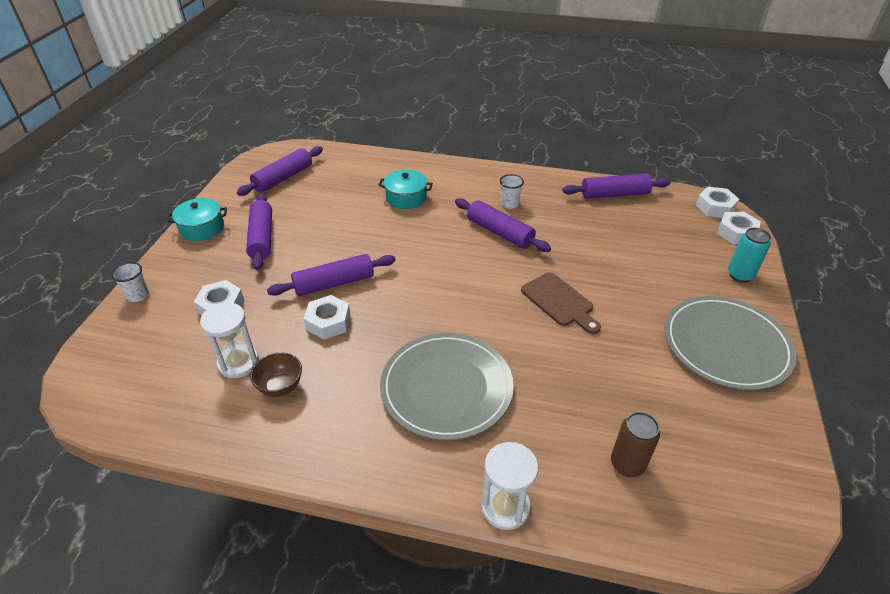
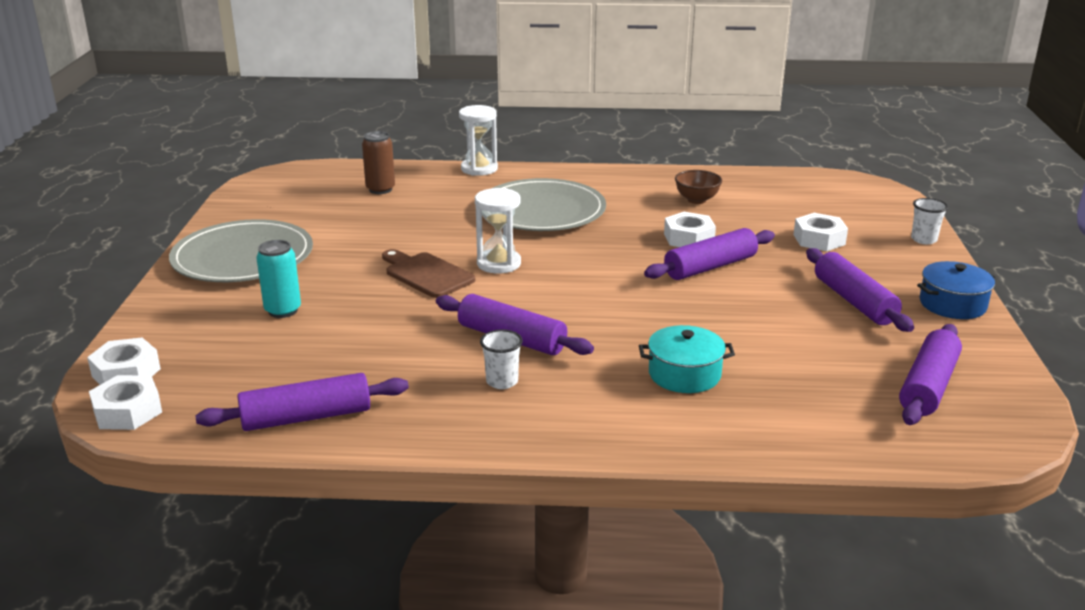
camera: 170 degrees right, 15 degrees down
(202, 228) = (952, 304): turquoise pot -> blue pot
(238, 363) = (751, 208): white hourglass -> white hourglass (499, 264)
(740, 275) = (170, 319): turquoise can -> turquoise can (283, 310)

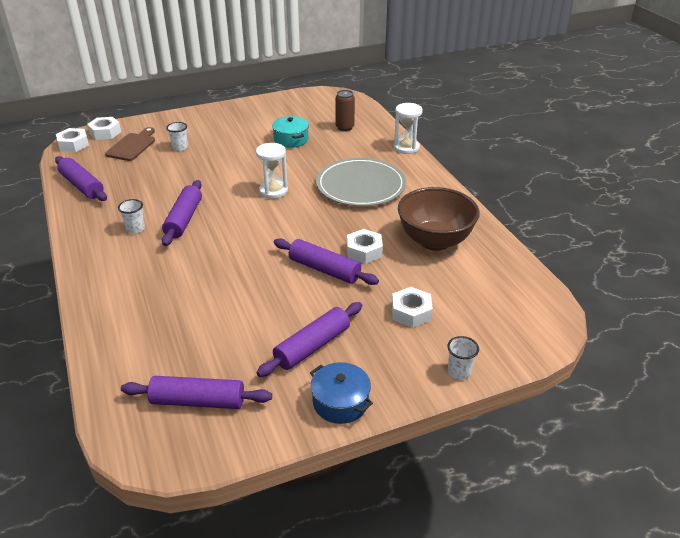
camera: 65 degrees right, 10 degrees up
(243, 257) = (230, 119): grey plate -> none
(283, 310) = (180, 147): turquoise can -> white cup
(426, 274) = (244, 173): brown cutting board -> brown cutting board (132, 146)
(684, 374) = (169, 289): turquoise pot -> turquoise pot (291, 139)
(696, 200) = (435, 241): brown bowl -> brown bowl, size x2.09

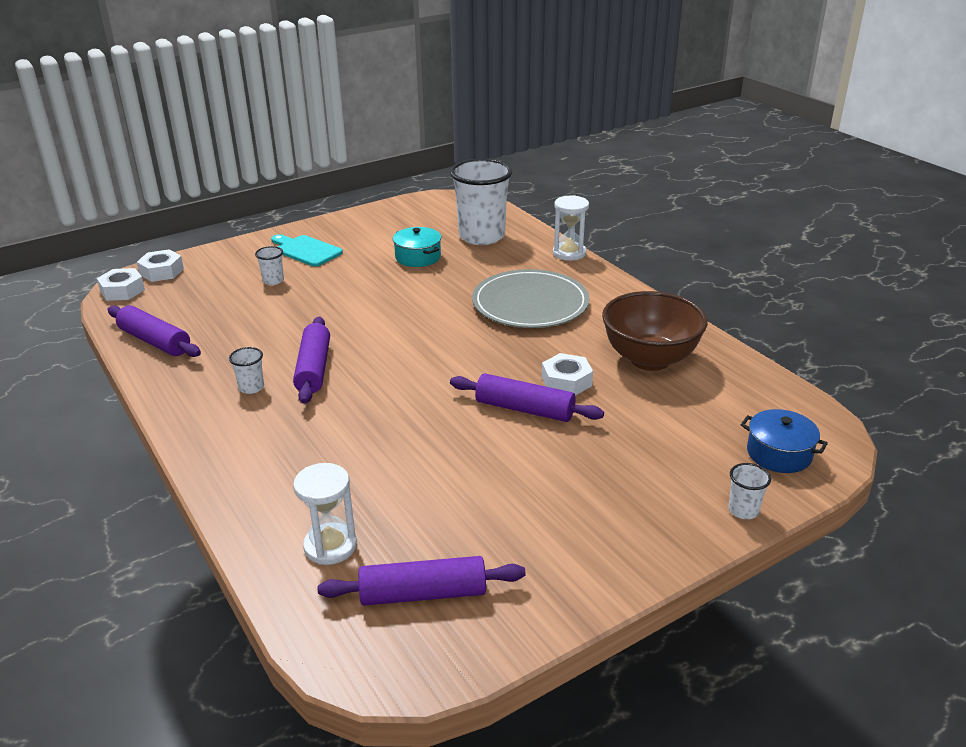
camera: 10 degrees left, 5 degrees down
(132, 146) = (206, 284): brown cutting board -> none
(212, 126) = (306, 250): none -> turquoise cutting board
(273, 191) = (420, 321): white hourglass -> white hourglass (330, 546)
(312, 346) = (547, 504): purple rolling pin -> none
(340, 402) = (610, 568): blue pot -> blue pot (779, 453)
(344, 127) = (481, 236): brown can -> white cup
(411, 312) = (655, 447): white nut -> none

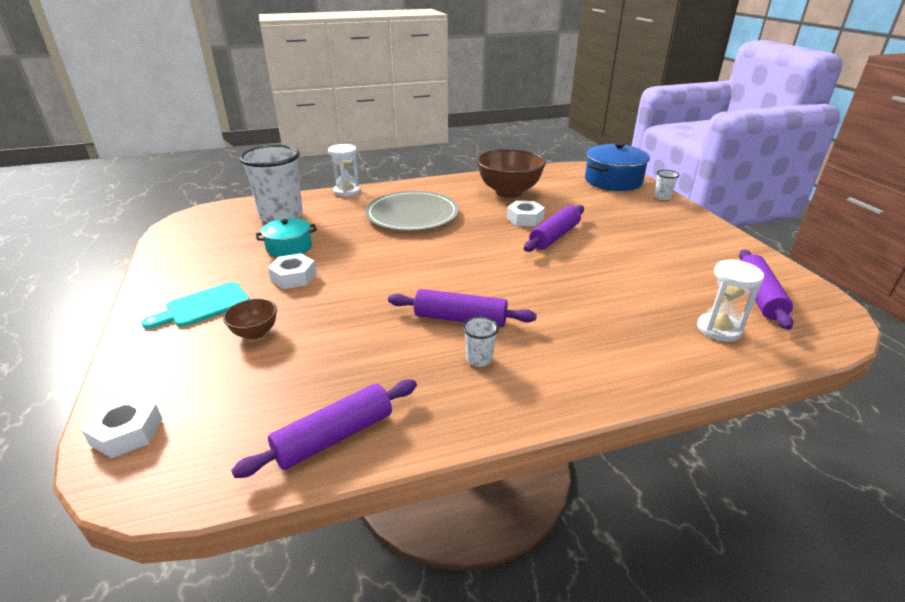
camera: 75 degrees left, 0 degrees up
(122, 290) = (147, 478): white nut -> white nut (293, 277)
(273, 281) = (255, 333): white cup -> brown bowl
(779, 453) = (613, 181): blue pot -> blue pot, size x1.62

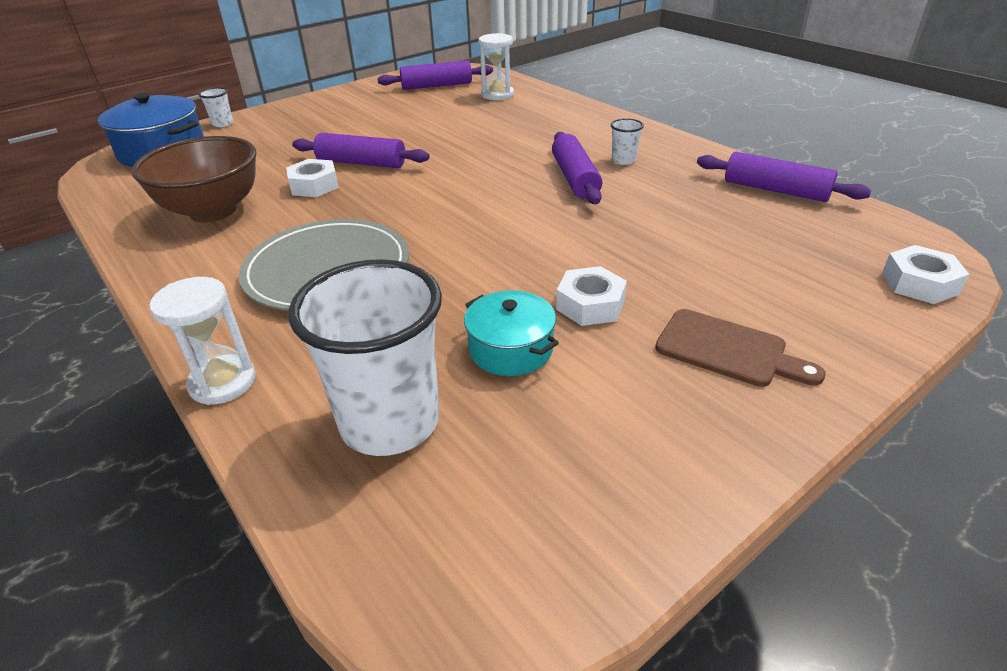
camera: 110 degrees left, 5 degrees up
(203, 306) = (727, 350): turquoise cutting board -> brown cutting board
(255, 333) = (722, 280): brown bowl -> none

